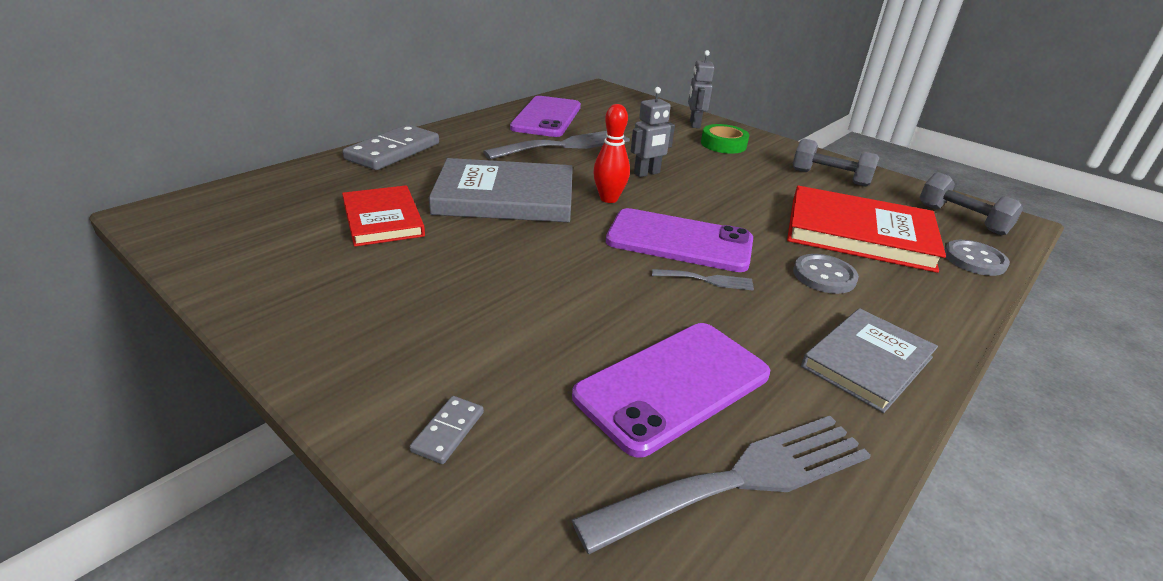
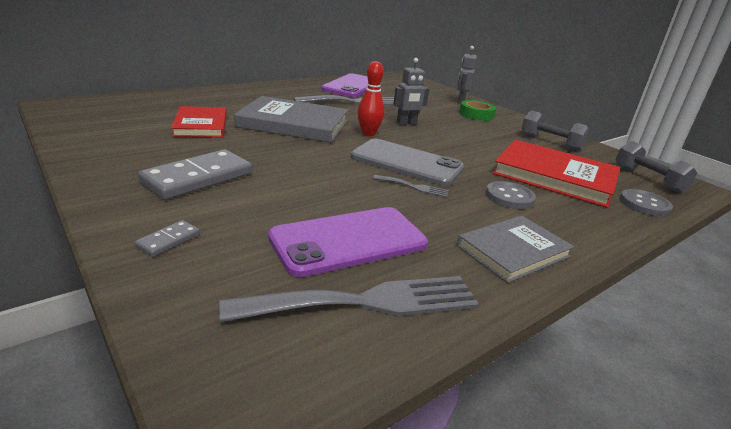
camera: 10 degrees right, 5 degrees down
(393, 151) = (232, 92): grey domino -> grey domino (198, 178)
(679, 241) = (407, 163): purple phone -> grey phone

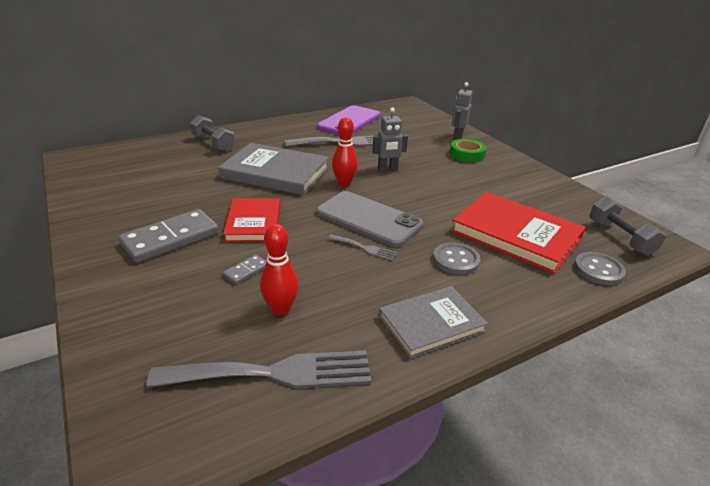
camera: 10 degrees right, 5 degrees up
(168, 240) = (129, 305): grey domino -> grey domino (246, 271)
(201, 125) = (190, 177): red book -> red book (254, 223)
(348, 241) = (281, 309): purple phone -> red bowling pin
(550, 142) = (532, 190): grey dumbbell -> grey dumbbell (213, 144)

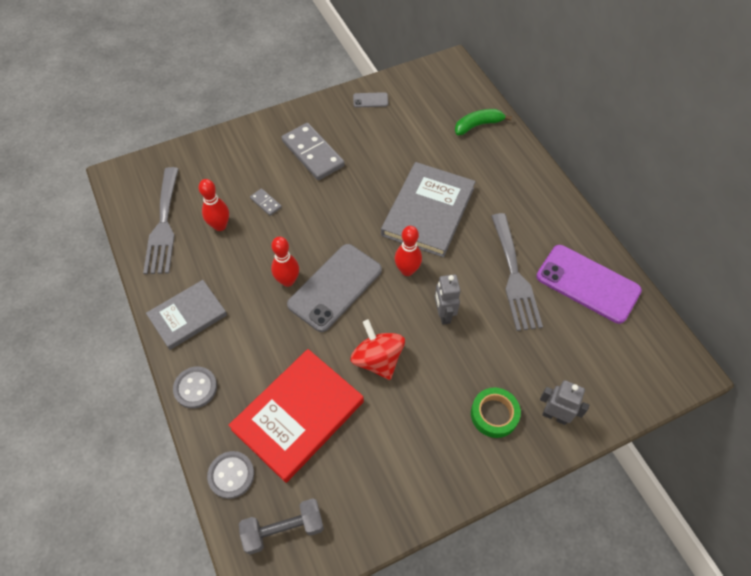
camera: 95 degrees right, 25 degrees up
(97, 201) = (370, 100): none -> grey phone
(172, 148) = (478, 125): none -> green banana
(213, 144) = (493, 155): grey dumbbell -> none
(254, 223) = (333, 202): red book -> none
(365, 248) = (288, 281): grey fork -> red bowling pin
(431, 324) = (188, 316): grey book -> grey book turned 75 degrees clockwise
(441, 197) = (377, 359): none -> red spinning top
(456, 260) = (262, 349): grey button -> grey button (195, 388)

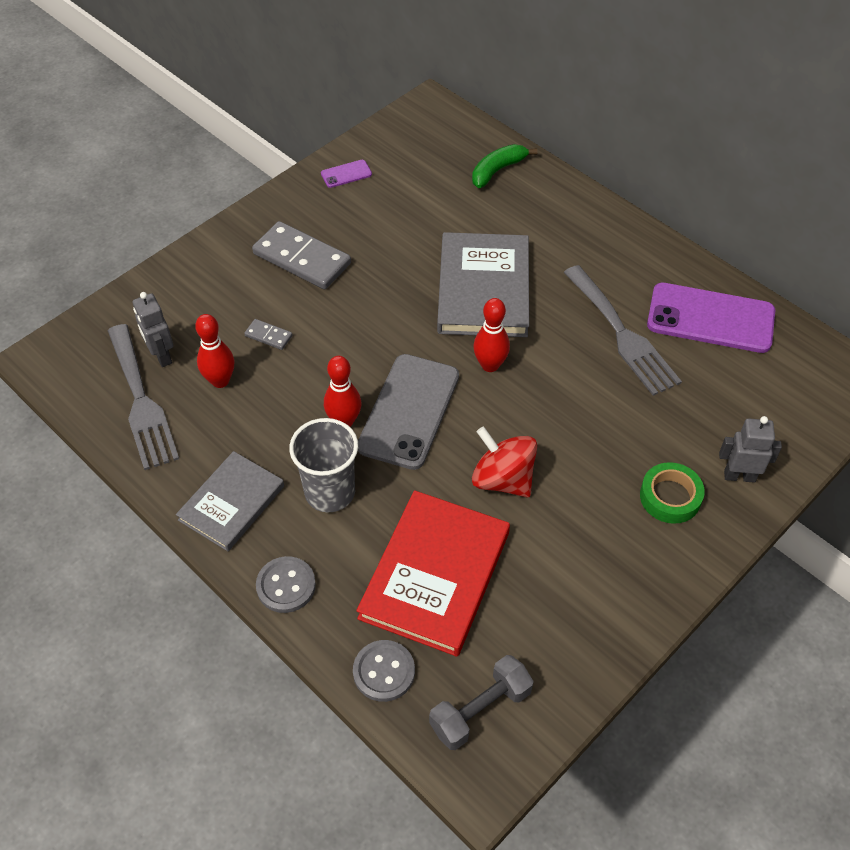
camera: 20 degrees left, 5 degrees down
(255, 329) = (330, 492): none -> grey cup
(370, 100) = (346, 174): grey phone -> purple phone
(443, 314) = (558, 403): grey robot -> grey robot (161, 356)

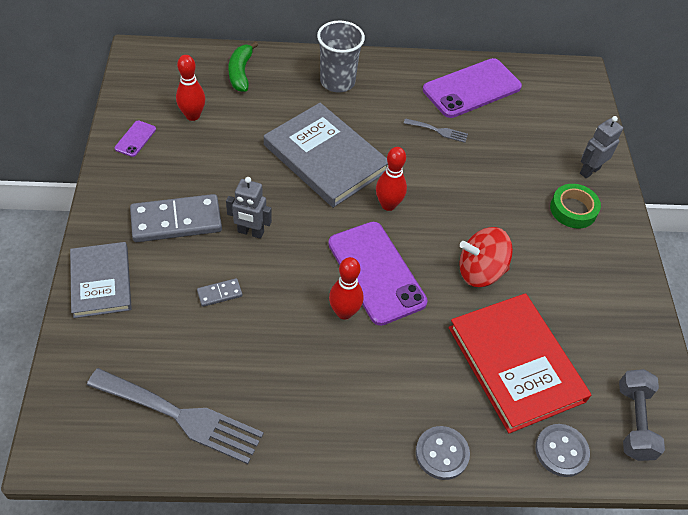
camera: 50 degrees left, 0 degrees up
(161, 356) = (155, 370): grey robot -> grey robot (250, 232)
(220, 381) = (223, 353): red bowling pin -> red bowling pin (192, 115)
(232, 503) = (339, 431): grey book -> grey book (101, 281)
(330, 492) = (393, 367): grey cup -> grey cup (337, 82)
(409, 411) = (376, 272): grey phone -> purple phone
(622, 334) = (438, 131): grey fork -> grey fork, size x0.46

